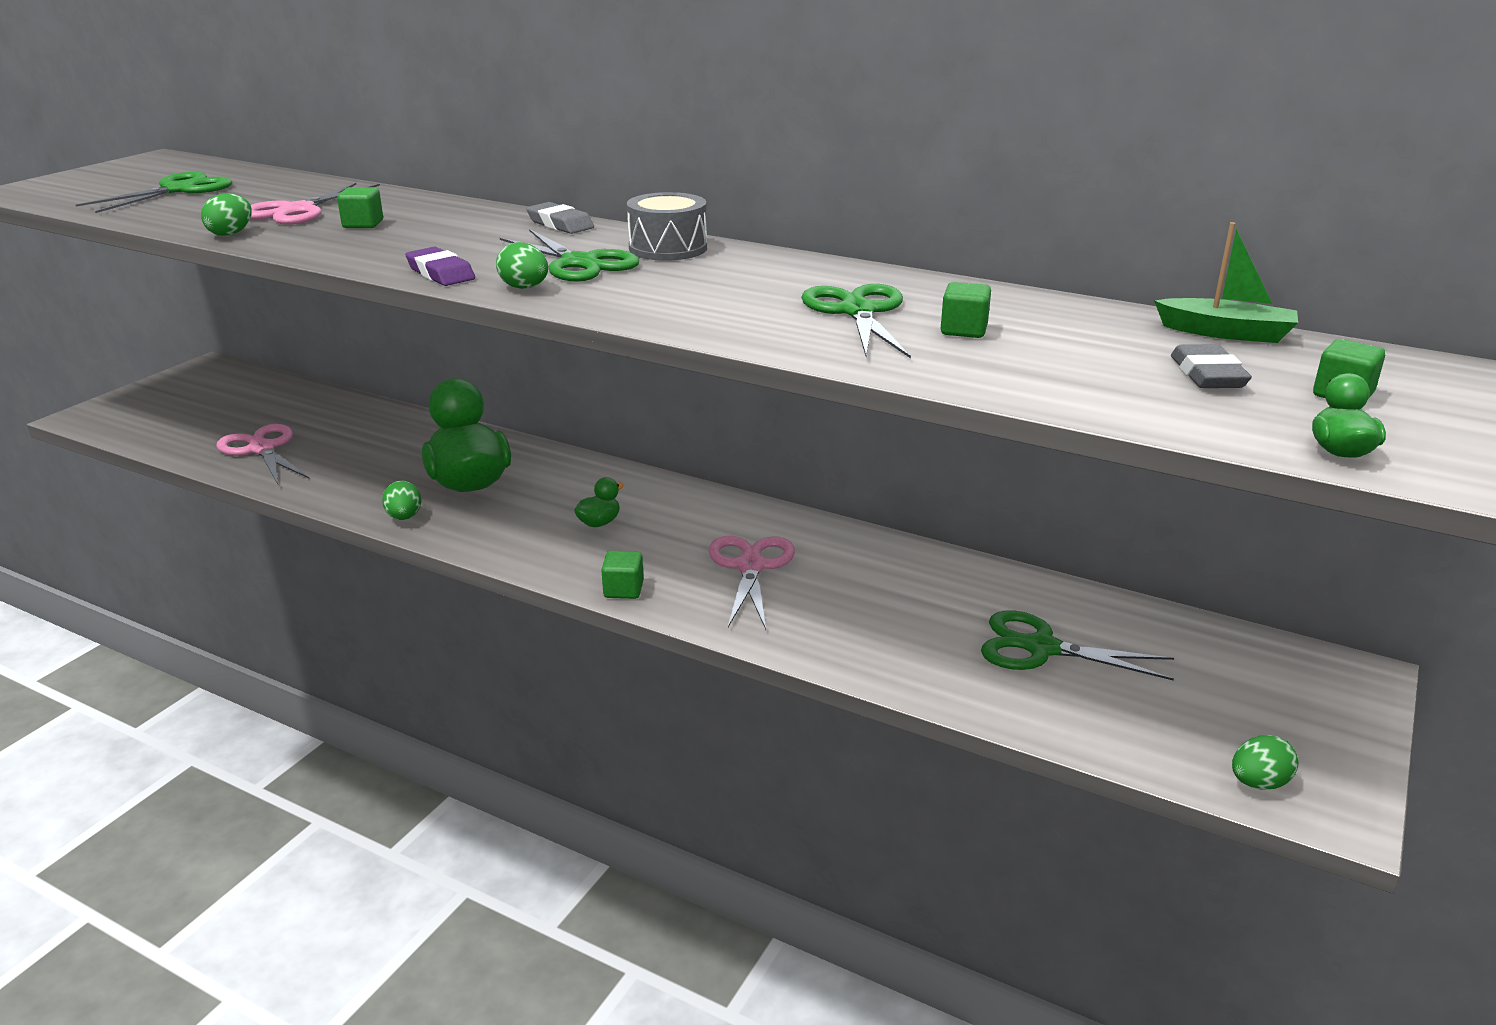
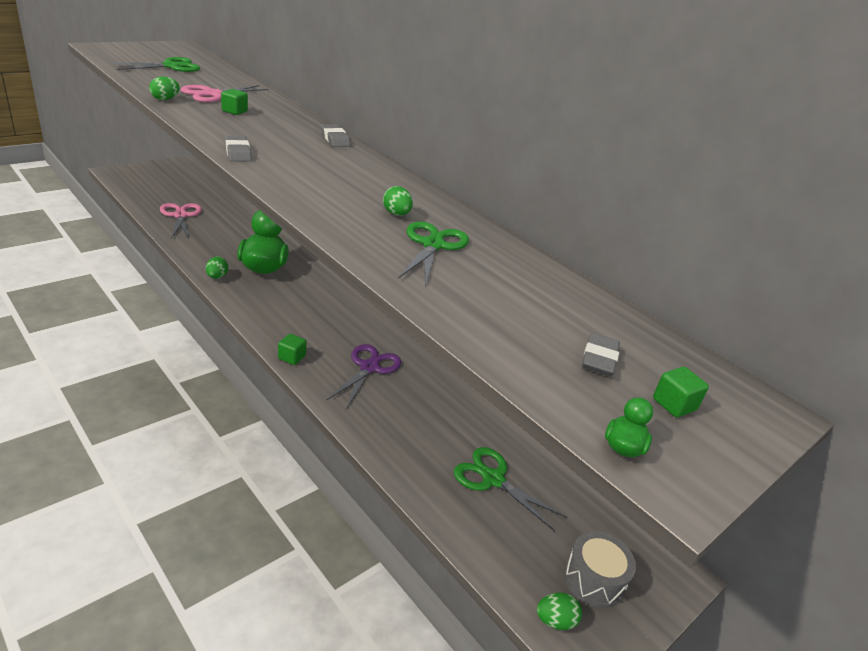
camera: 15 degrees right, 5 degrees up
(440, 273) = (238, 152): purple eraser -> grey eraser
(524, 288) = (269, 174): green egg -> green egg (396, 214)
(579, 263) = (316, 167): green scissors -> none
(599, 523) = (310, 313): green duck -> none
(668, 248) = (374, 171): grey drum -> grey drum (594, 579)
(751, 567) = (369, 367): pink scissors -> purple scissors
(963, 330) = (481, 277): green cube -> none
(1226, 333) = (646, 332): green boat -> none

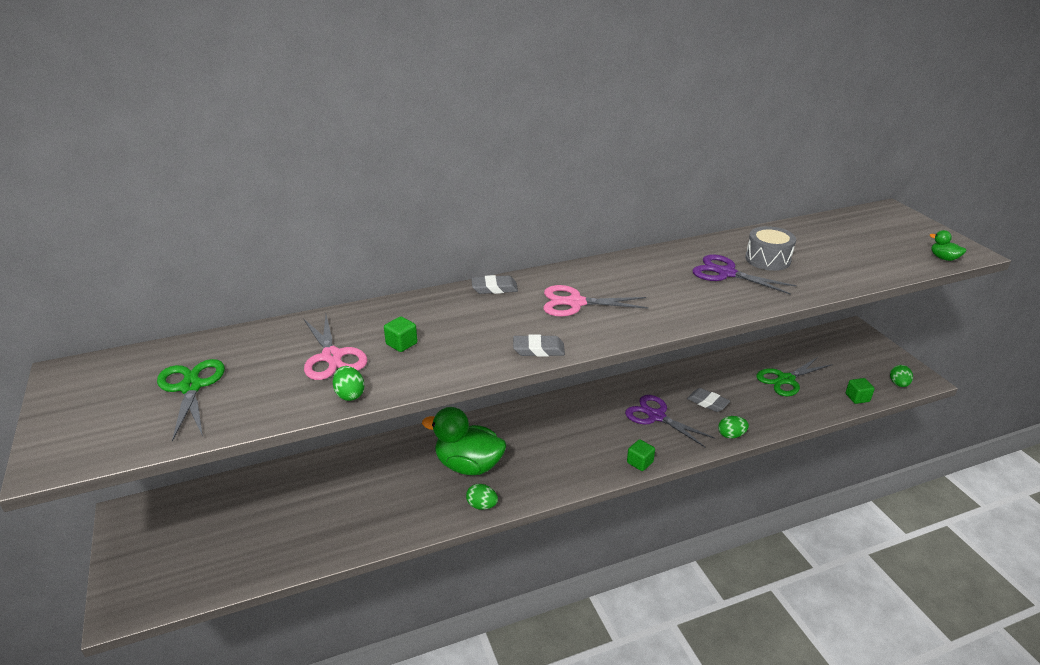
camera: 65 degrees left, 0 degrees up
(181, 216) = (311, 532): pink scissors -> pink scissors (575, 303)
(396, 214) = (673, 280): green egg -> green egg (731, 435)
(433, 245) = (726, 273): green scissors -> purple scissors
(594, 579) = (865, 361): grey drum -> grey drum (767, 259)
(599, 359) = (861, 245): grey eraser -> grey eraser (708, 402)
(674, 404) = (897, 234): green cube -> green cube (857, 398)

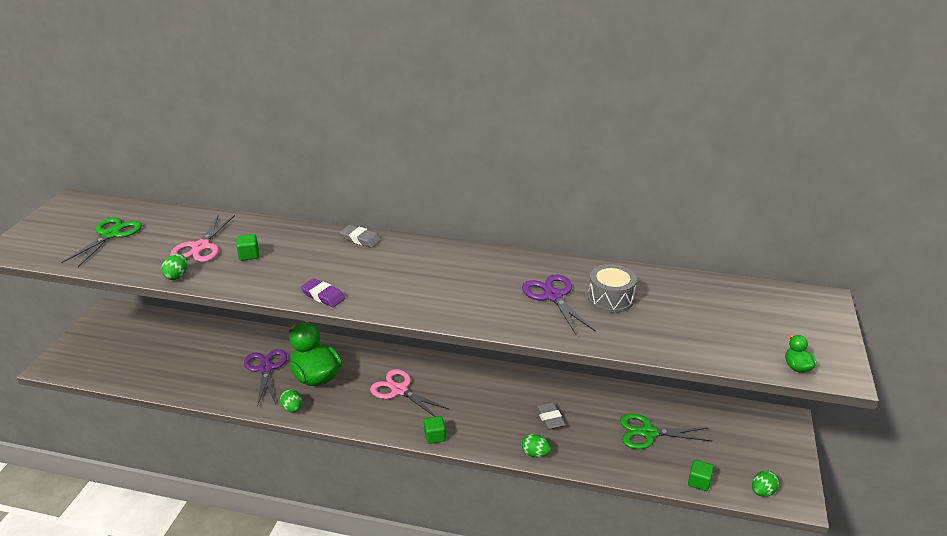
camera: 35 degrees right, 0 degrees up
(538, 349) = (323, 296): grey eraser -> purple eraser
(575, 303) = (398, 272): pink scissors -> pink scissors (399, 390)
(656, 416) = (492, 408): purple scissors -> purple scissors (266, 368)

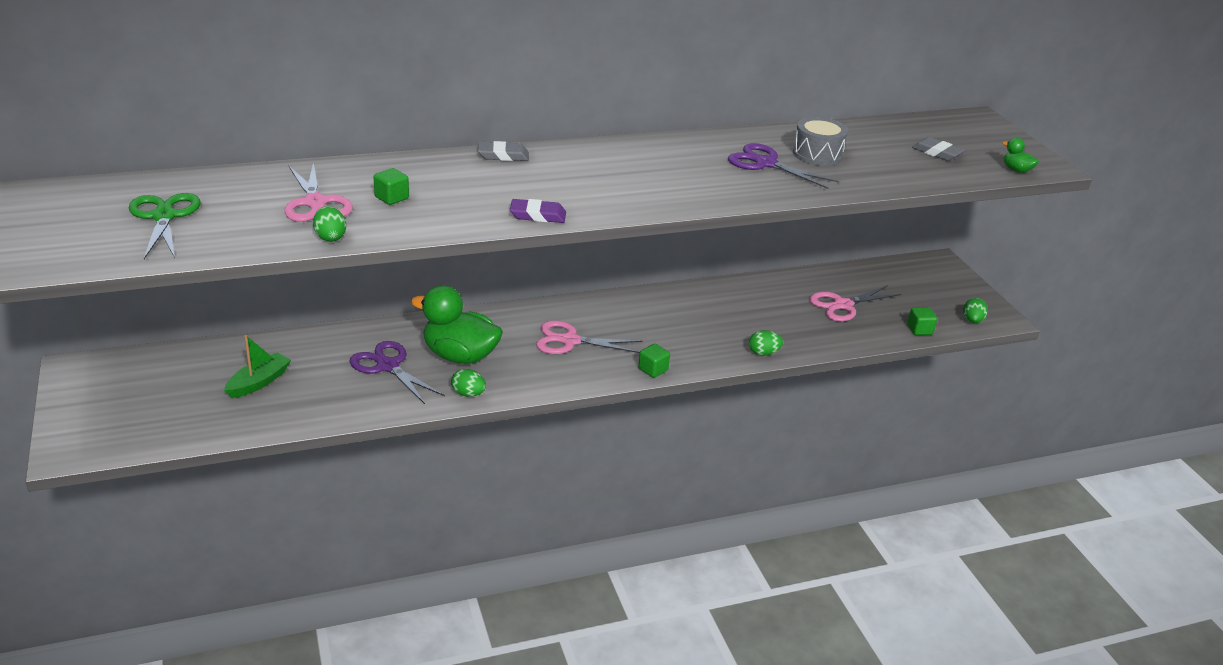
camera: 35 degrees left, 0 degrees up
(185, 354) = (259, 382): none -> green boat
(550, 418) = (746, 320): grey eraser -> grey eraser (937, 153)
(648, 433) = (842, 305): green scissors -> pink scissors

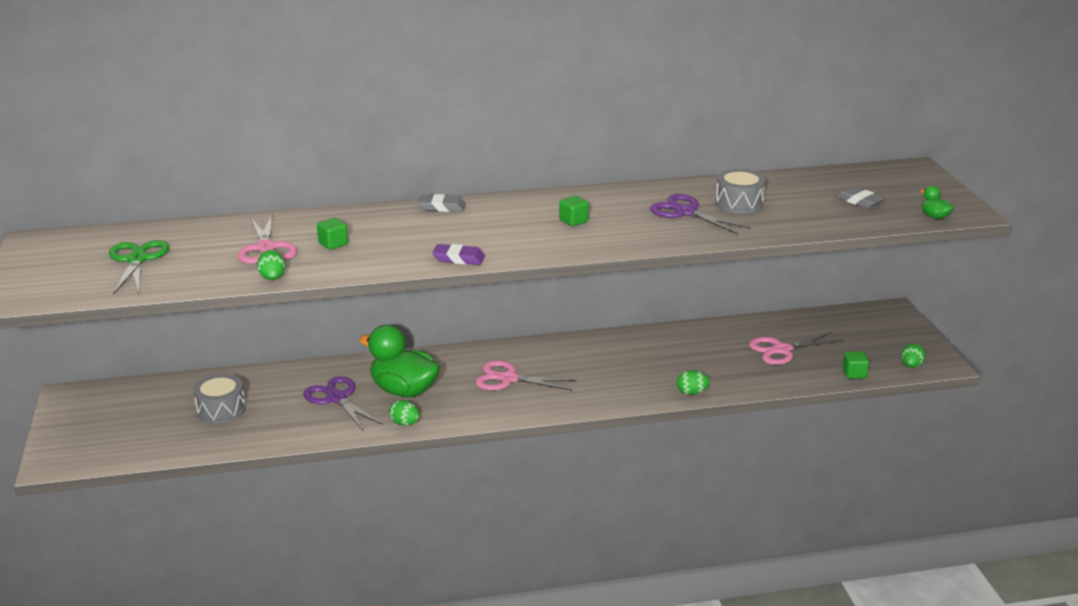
camera: 10 degrees right, 5 degrees down
(259, 382) = (221, 410): green boat -> grey drum
(653, 370) = (581, 405): green cube -> green cube (573, 221)

